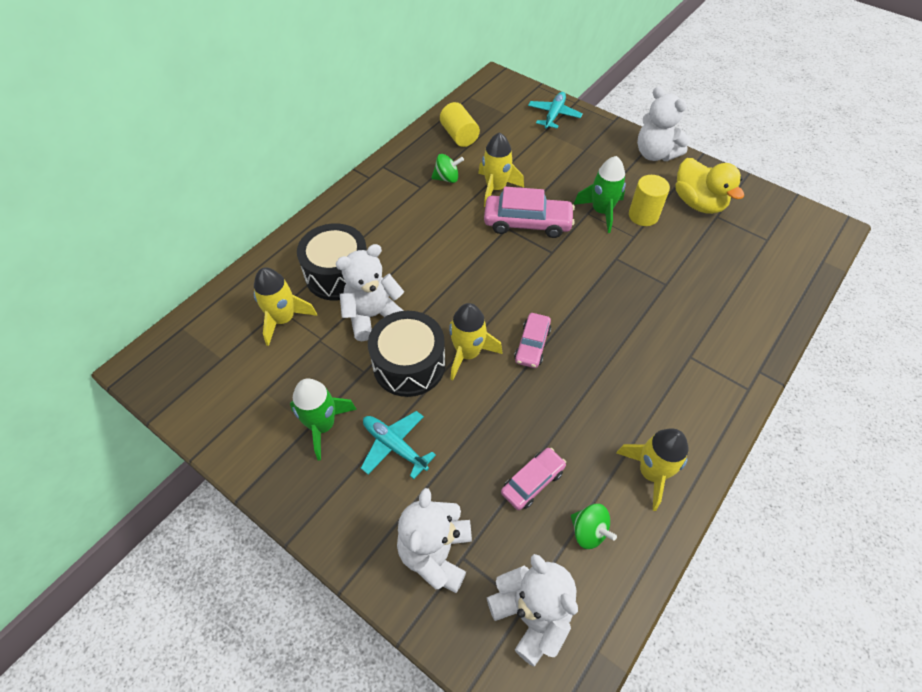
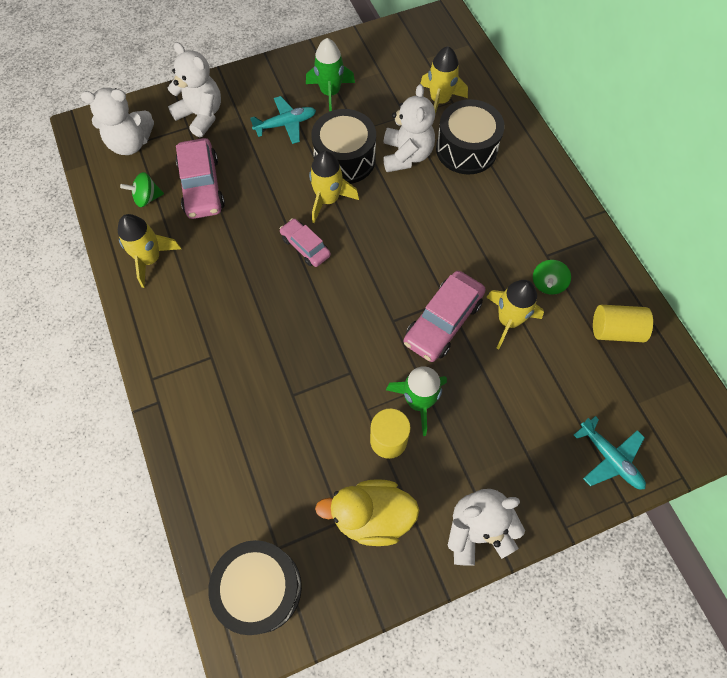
camera: 120 degrees right, 10 degrees up
(532, 482) = (201, 186): pink car -> pink car, size x1.64
(796, 236) = (260, 588): none -> black drum

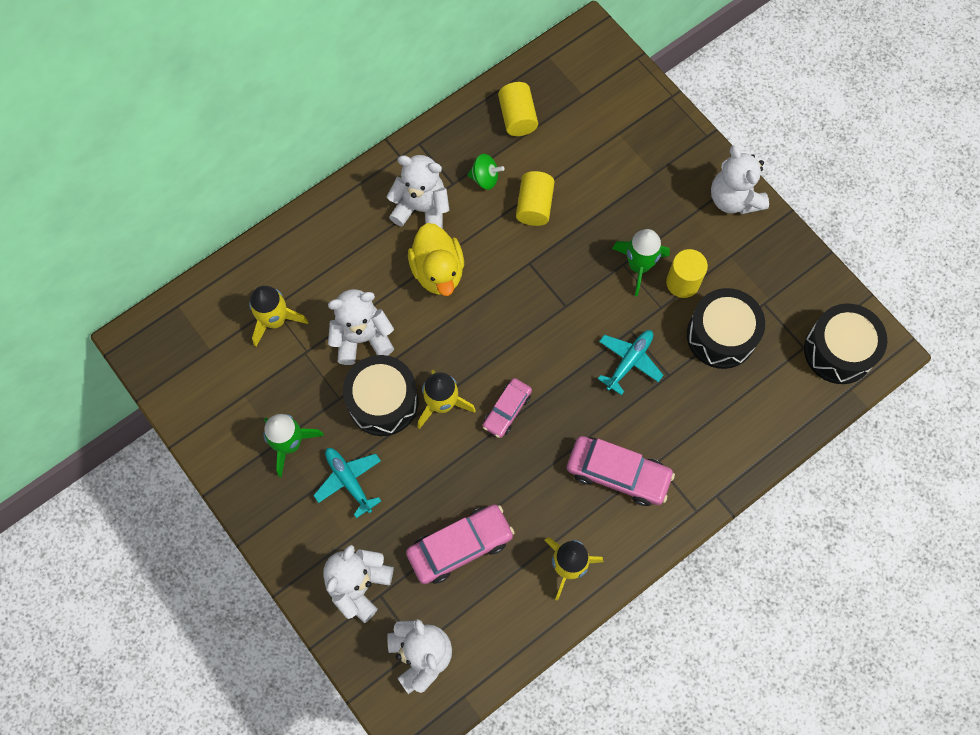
camera: 105 degrees left, 5 degrees up
(147, 198) = (492, 602): green spinning top -> none
(371, 516) = (751, 280): yellow duck -> yellow duck (438, 271)
(443, 321) = (553, 261): pink car -> pink car (618, 474)
(466, 149) = (339, 279): black drum -> black drum (721, 335)
(508, 320) = (534, 206): yellow rocket -> yellow cylinder
(524, 224) = (421, 209): none -> white teddy bear
(610, 458) = (639, 110): turquoise plane -> turquoise plane (629, 361)

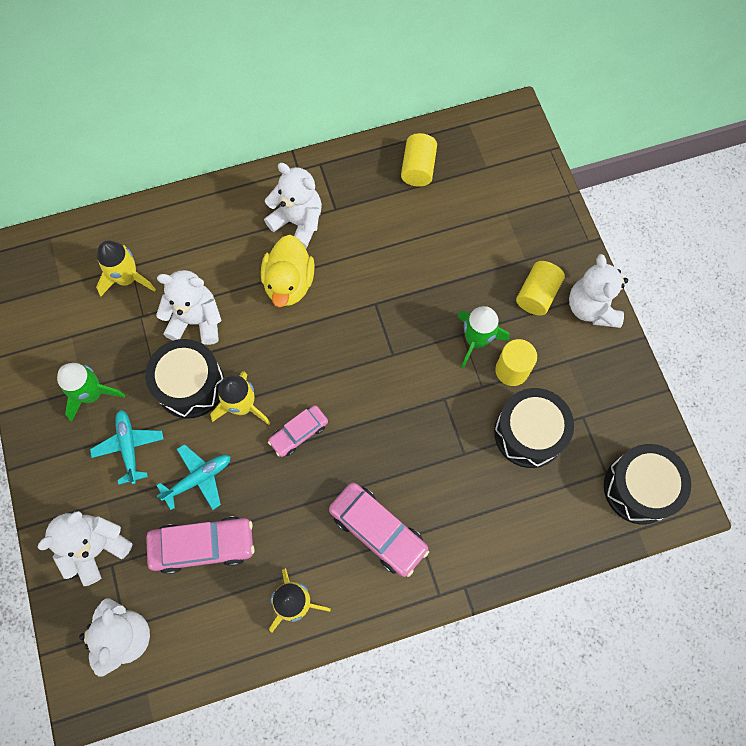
camera: 20 degrees right, 0 degrees up
(485, 178) = (366, 214): green spinning top -> none
(534, 206) = (401, 253): yellow cylinder -> yellow cylinder (537, 294)
(629, 361) = (431, 427): turquoise plane -> turquoise plane (198, 478)

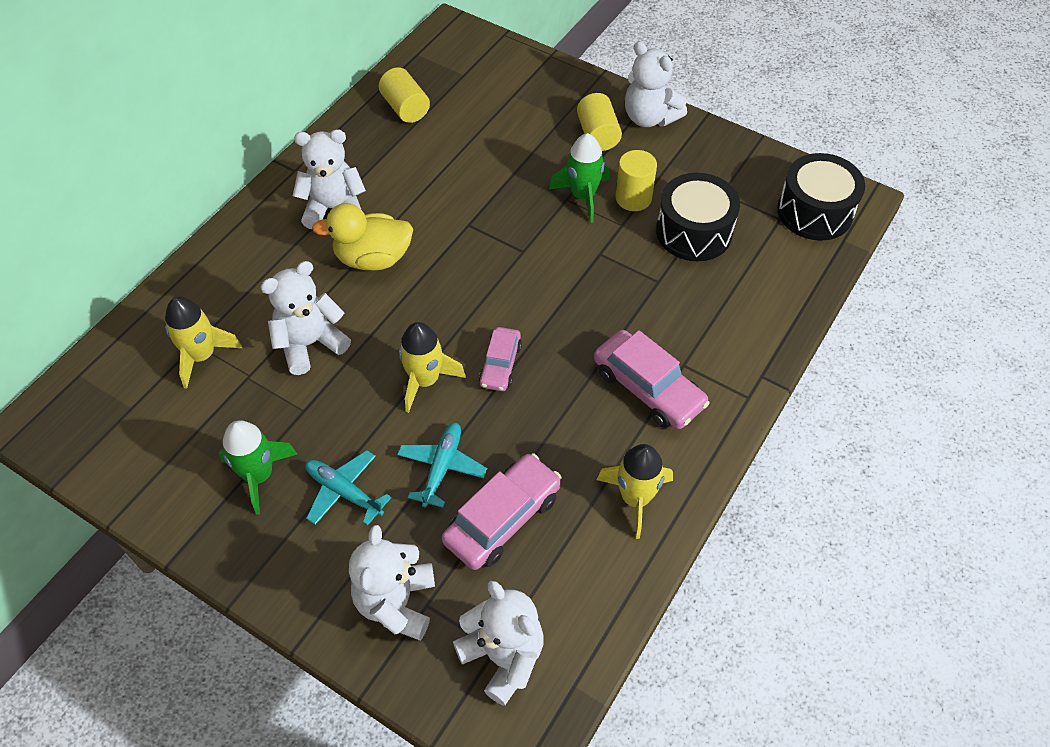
camera: 40 degrees left, 15 degrees down
(190, 385) = (356, 398): black drum -> none
(289, 283) = (373, 258): yellow duck -> yellow duck turned 120 degrees clockwise
(378, 531) = (648, 388): pink car -> pink car turned 45 degrees clockwise

